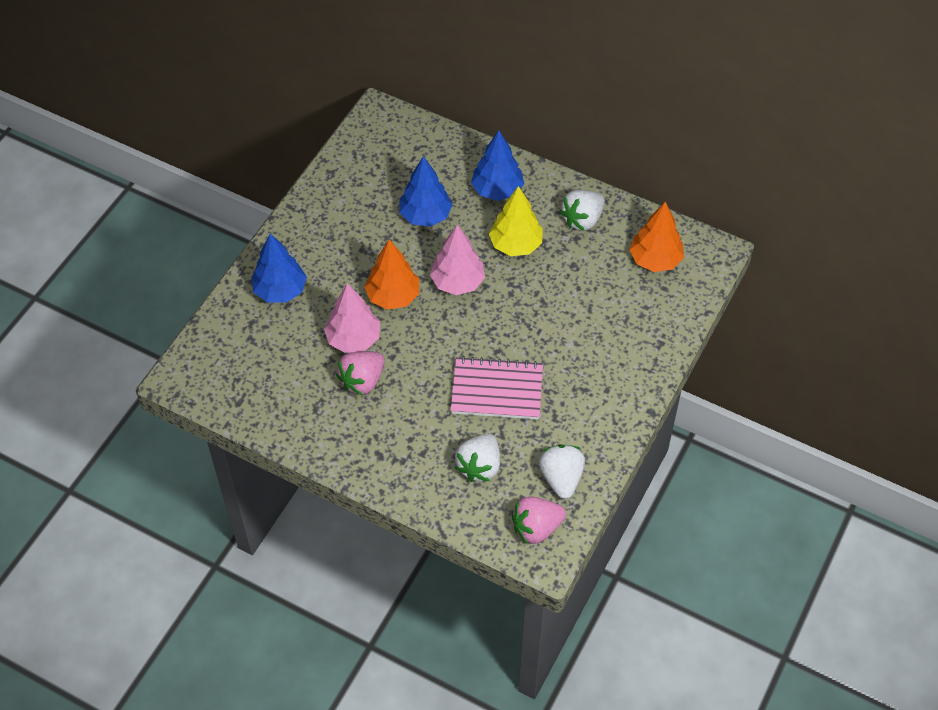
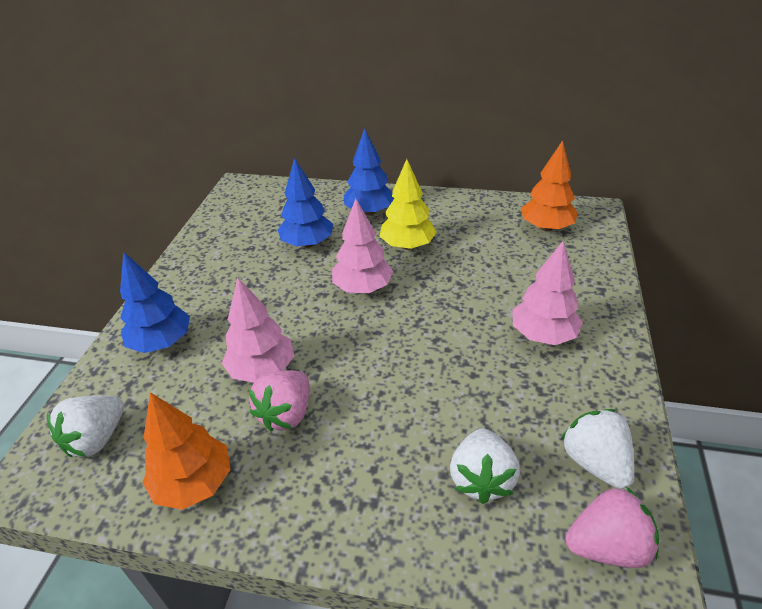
camera: 15 degrees left, 15 degrees down
(393, 296) = (297, 317): orange tree -> orange tree (194, 483)
(497, 390) = (456, 379): pink notebook -> none
(536, 528) = (607, 546): pink strawberry -> pink strawberry turned 150 degrees counterclockwise
(582, 220) = (460, 215): white strawberry -> white strawberry (97, 439)
(584, 372) = (543, 335): none -> pink tree

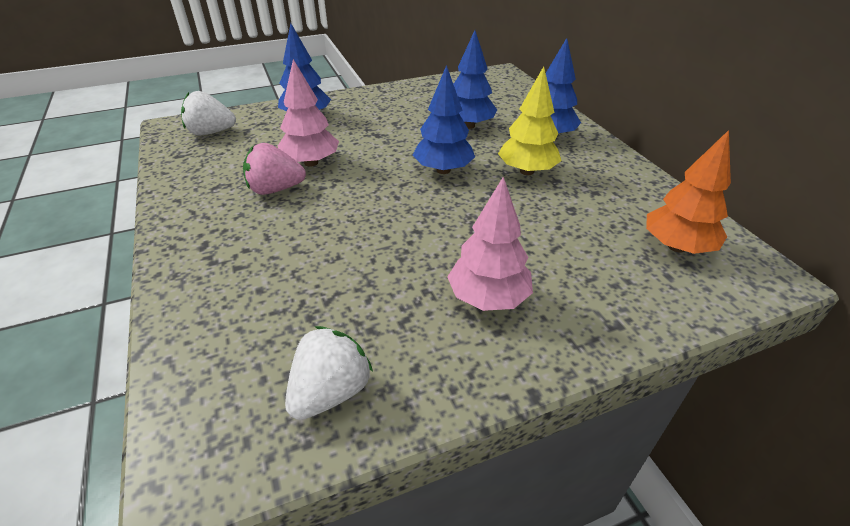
camera: 55 degrees right, 0 degrees up
(194, 483) = (193, 179): orange tree -> none
(363, 288) = (443, 170): pink tree -> blue tree
(481, 478) = (266, 314): white strawberry -> none
(607, 546) = (226, 430): pink strawberry -> none

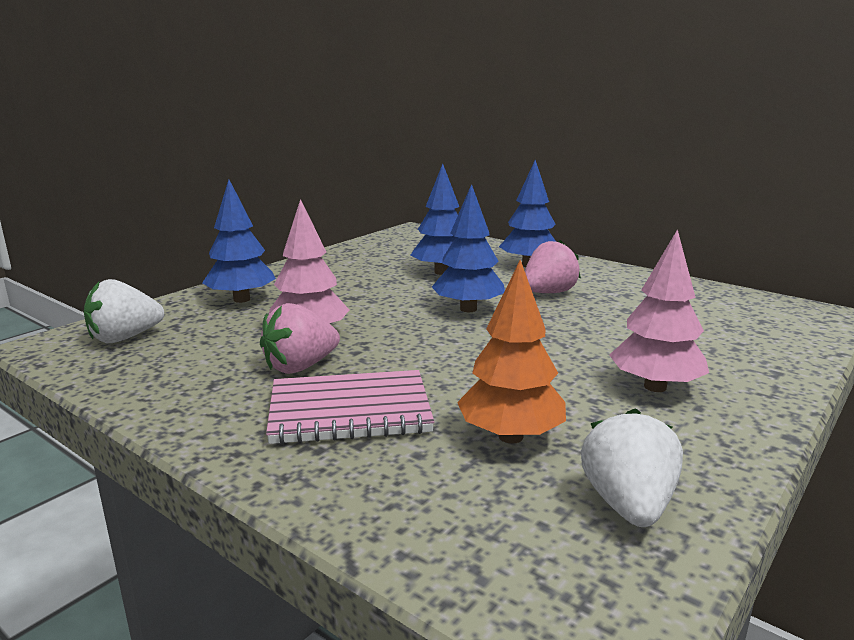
camera: 30 degrees left, 20 degrees down
(261, 238) = (349, 411): none -> pink notebook
(527, 171) = (548, 293): yellow tree -> pink strawberry
(676, 247) = (739, 312): orange tree -> orange tree (510, 436)

